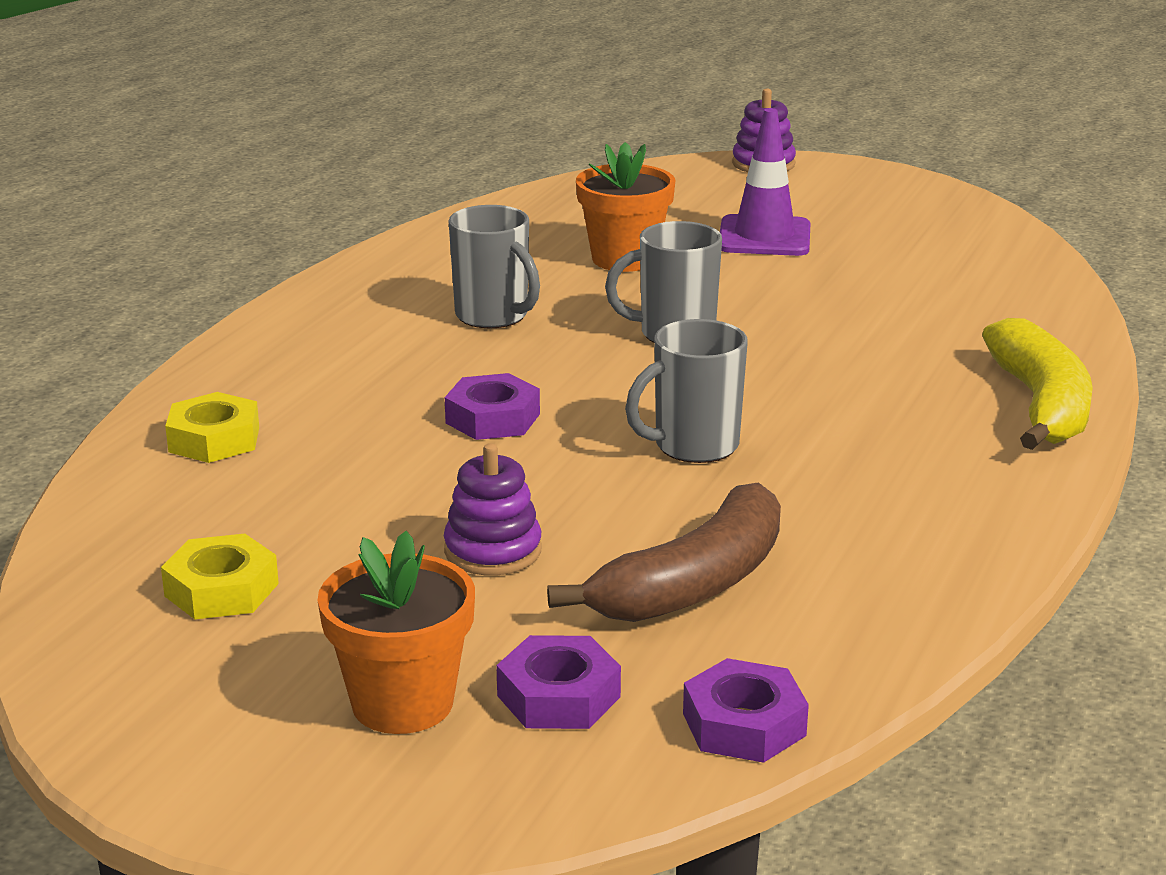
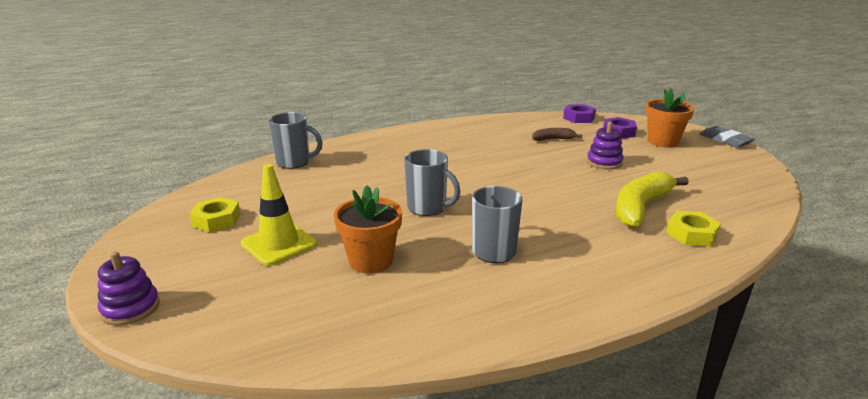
camera: 140 degrees left, 0 degrees up
(214, 801) = (725, 140): none -> grey eraser
(221, 590) = (708, 179): yellow nut -> yellow nut (216, 220)
(493, 418) = (556, 200): purple nut -> none
(693, 446) = (496, 167): grey mug -> grey mug (294, 162)
(693, 584) = (553, 139): brown banana -> brown banana, size x0.52
(764, 237) = (279, 244): purple traffic cone -> yellow traffic cone
(1041, 405) = (366, 142): yellow banana -> yellow banana (641, 208)

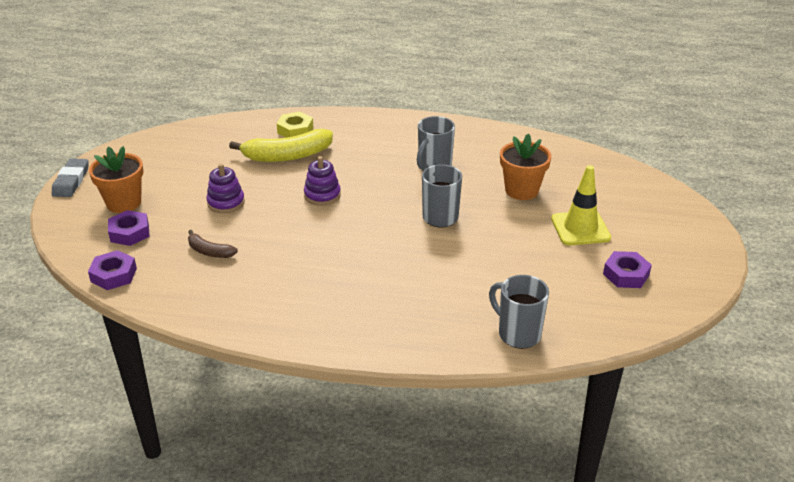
camera: 145 degrees left, 10 degrees up
(131, 308) = (694, 215): purple stacking toy -> purple stacking toy (322, 195)
(216, 220) = (626, 274): yellow nut -> purple nut

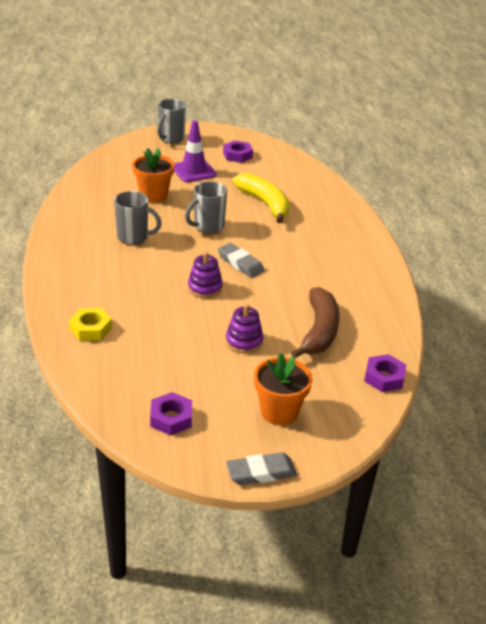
camera: 110 degrees left, 0 degrees up
(130, 233) = (323, 389): purple nut -> purple nut (171, 418)
(209, 251) = (319, 331): brown banana -> brown banana, size x1.91
(287, 156) = (145, 322): yellow banana -> yellow banana (265, 203)
(355, 225) = (240, 263): none -> grey eraser
(518, 334) = (319, 187): grey mug -> grey mug (171, 138)
(580, 228) = (194, 171): yellow traffic cone -> purple traffic cone

